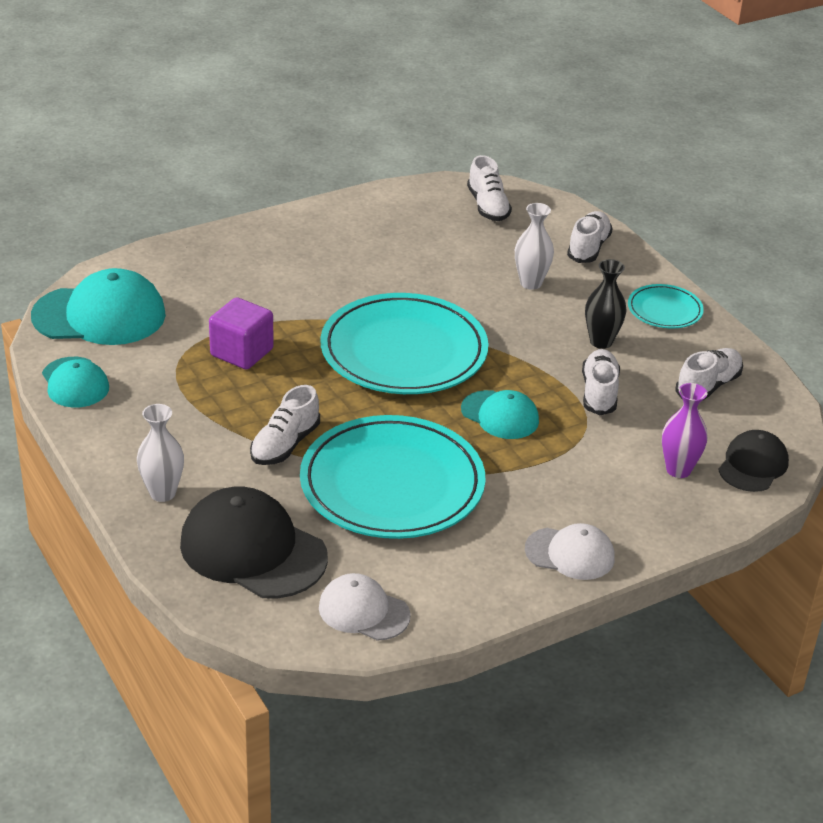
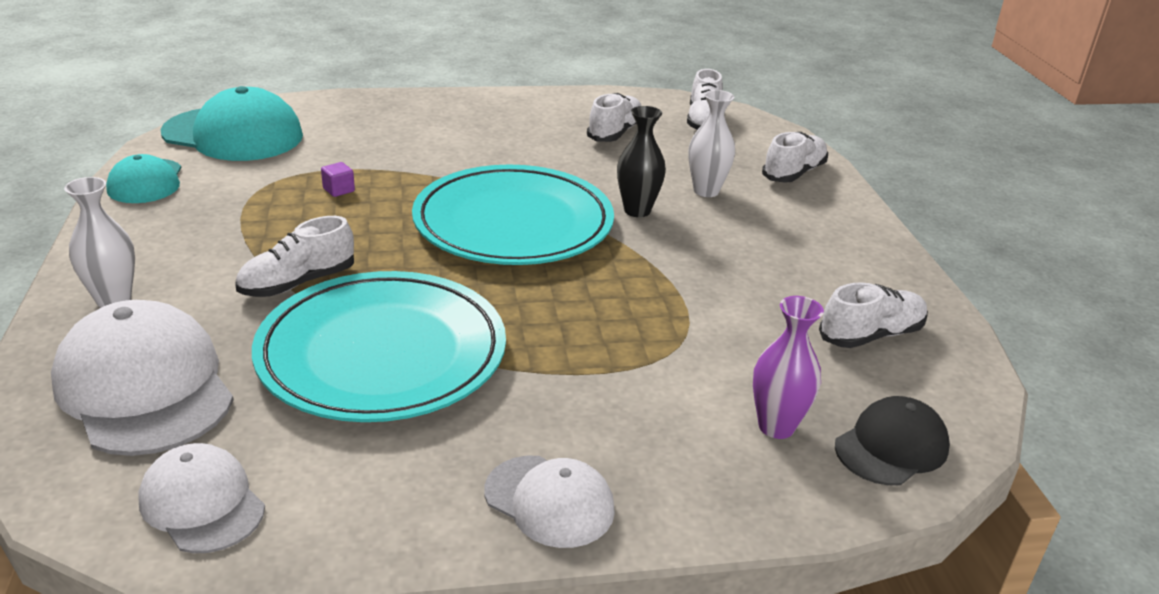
camera: 20 degrees right, 5 degrees down
(242, 352) = (339, 190): purple cube -> purple cube, size x0.45
(253, 550) = (145, 387): black cap -> white cap
(500, 415) = (576, 309): turquoise cap -> none
(599, 393) = (719, 312): white shoe -> white shoe (615, 133)
(601, 342) = (755, 260): black vase -> black vase (637, 210)
(664, 310) = (854, 245): turquoise plate -> none

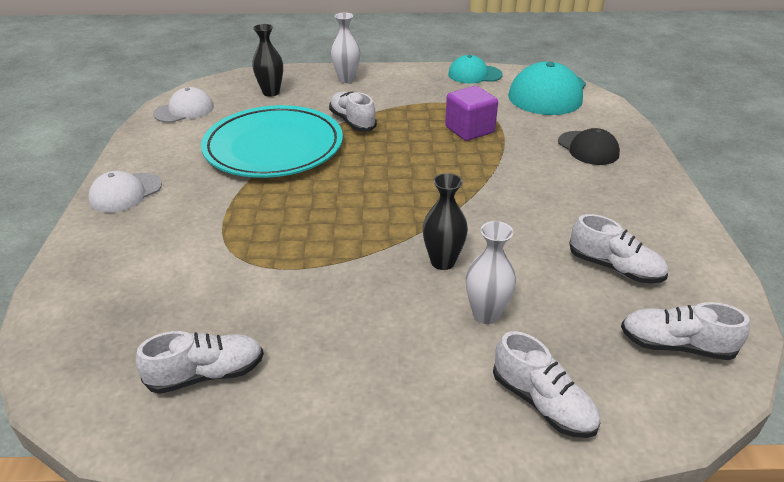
camera: 100 degrees right, 5 degrees up
(145, 387) = (271, 92): white cap -> black vase
(339, 190) = (469, 130): purple cube -> purple cube, size x2.22
(513, 223) = (421, 196): turquoise plate -> none
(776, 426) = (129, 287): purple vase -> none
(871, 335) = (206, 374): white shoe -> white shoe turned 90 degrees counterclockwise
(891, 447) = (74, 342): black cap -> black cap (588, 148)

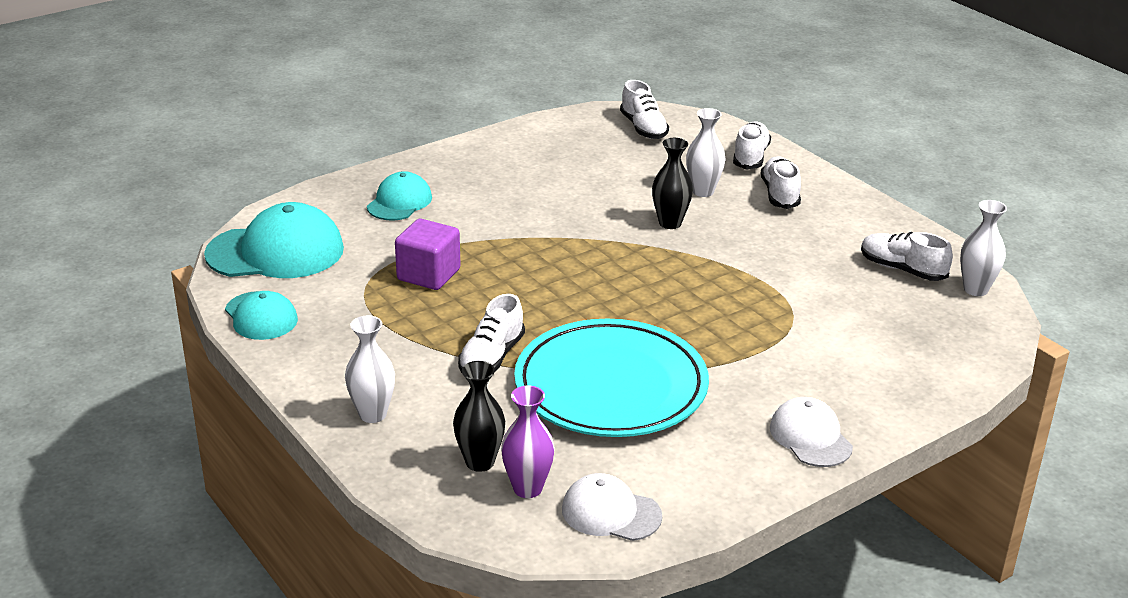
camera: 125 degrees left, 5 degrees down
(110, 409) = (975, 289): none -> white vase
(125, 193) = (810, 437): white cap -> white cap turned 120 degrees counterclockwise
(234, 97) = (527, 488): none -> purple vase
(588, 148) = (399, 202): black cap -> turquoise cap
(614, 268) = (586, 158): white shoe -> white shoe (780, 194)

